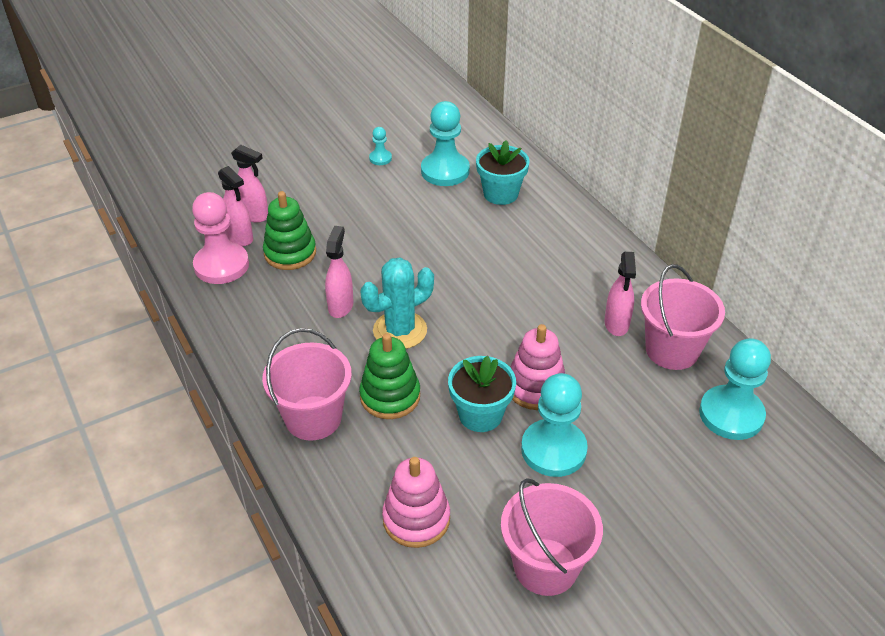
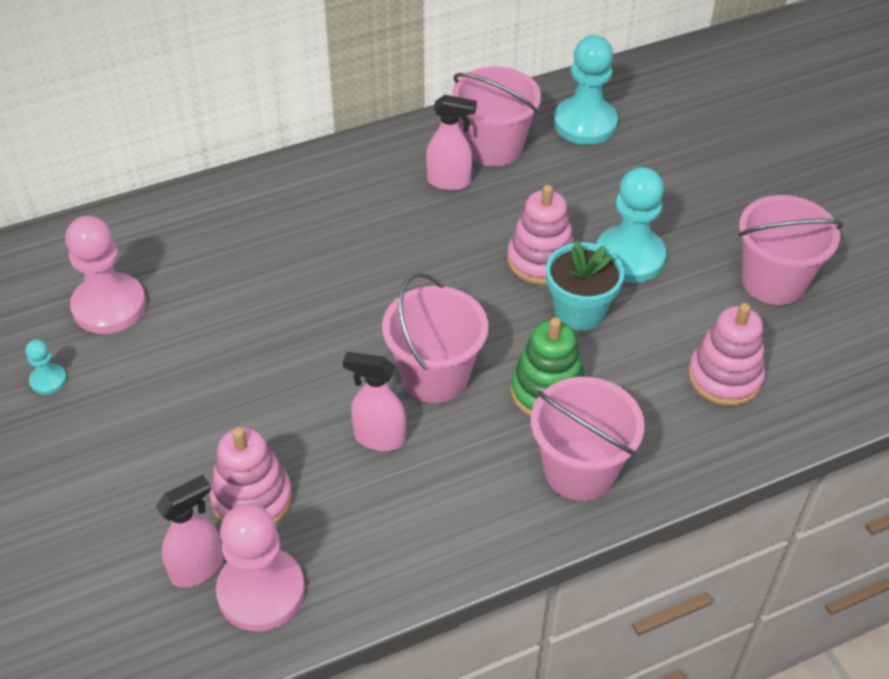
camera: 85 degrees left, 5 degrees up
(254, 215) = (145, 551): pink spray bottle -> none
(290, 253) = (252, 499): green stacking toy -> pink stacking toy
(400, 330) = (435, 376): turquoise cactus -> pink bucket
(445, 171) = (109, 306): turquoise pawn -> pink pawn
(500, 194) = (182, 252): turquoise flower pot -> none

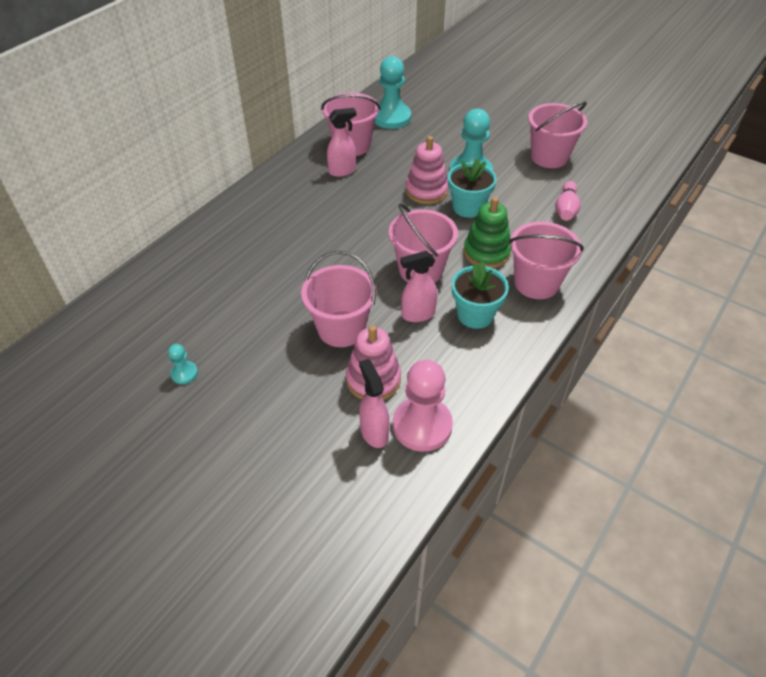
camera: 30 degrees left, 0 degrees up
(109, 306) = (189, 315): pink pawn -> none
(198, 568) = (374, 432): pink spray bottle -> pink spray bottle turned 45 degrees counterclockwise
(268, 411) = (341, 329): none -> pink bucket
(454, 475) = (475, 315): none -> turquoise flower pot
(724, 377) = (566, 209): pink stacking toy -> pink bowling pin

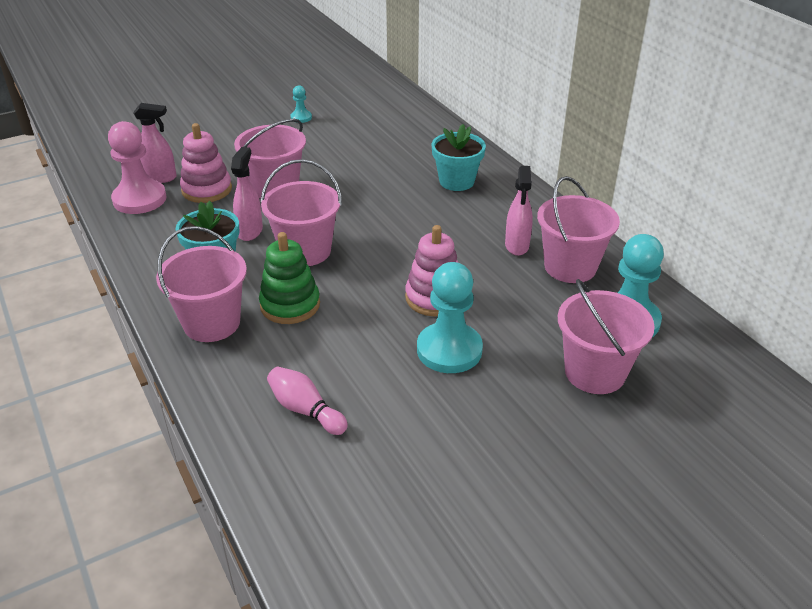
camera: 115 degrees right, 10 degrees down
(468, 207) = (378, 320): turquoise flower pot -> turquoise flower pot (456, 181)
(549, 157) = (434, 453): pink bucket -> pink bucket (594, 372)

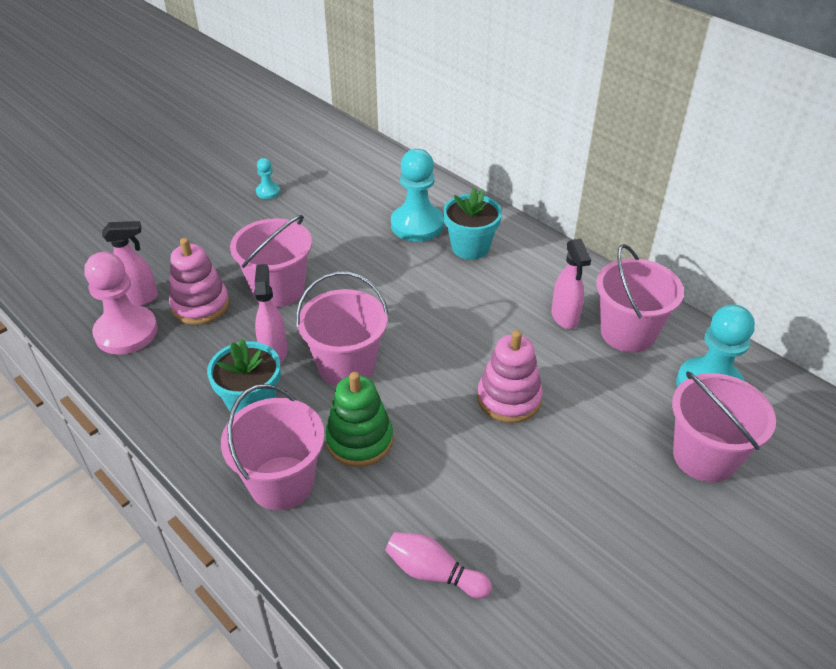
camera: 15 degrees left, 5 degrees up
(449, 350) = (551, 461): turquoise pawn -> turquoise pawn (417, 225)

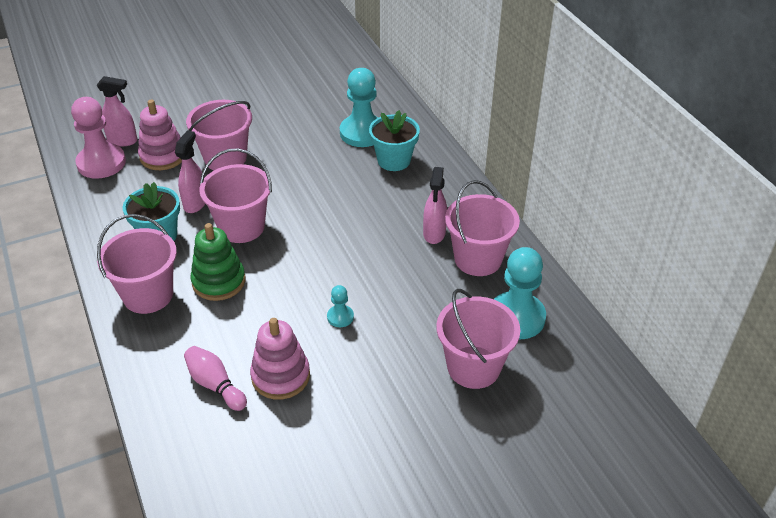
camera: 20 degrees right, 0 degrees up
(268, 192) = (262, 80): turquoise pawn -> turquoise pawn (340, 317)
(509, 398) = (348, 283): pink stacking toy -> pink stacking toy (280, 376)

